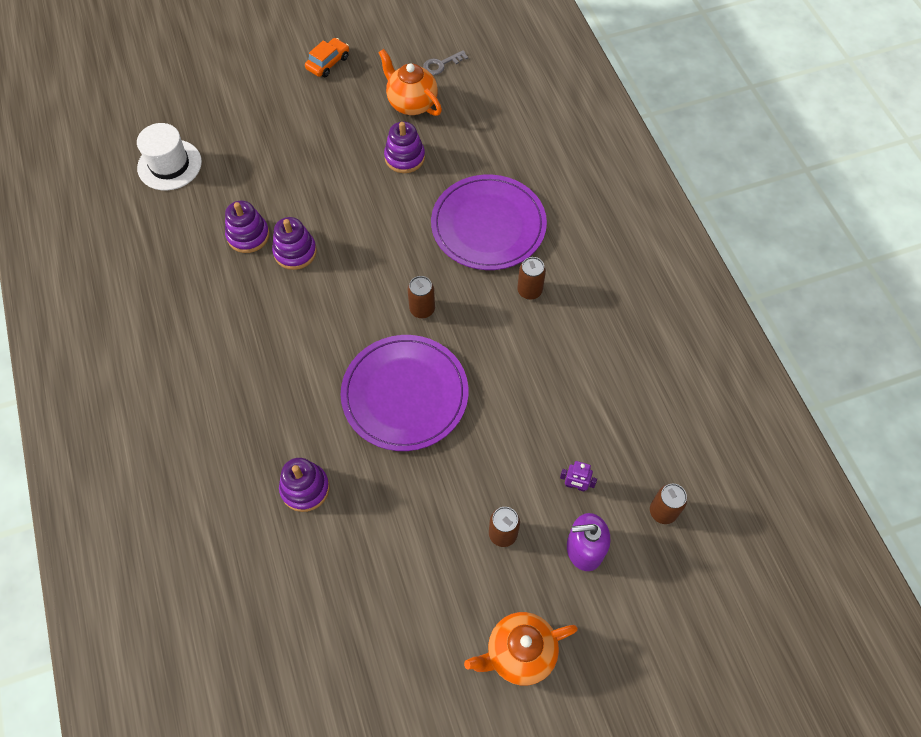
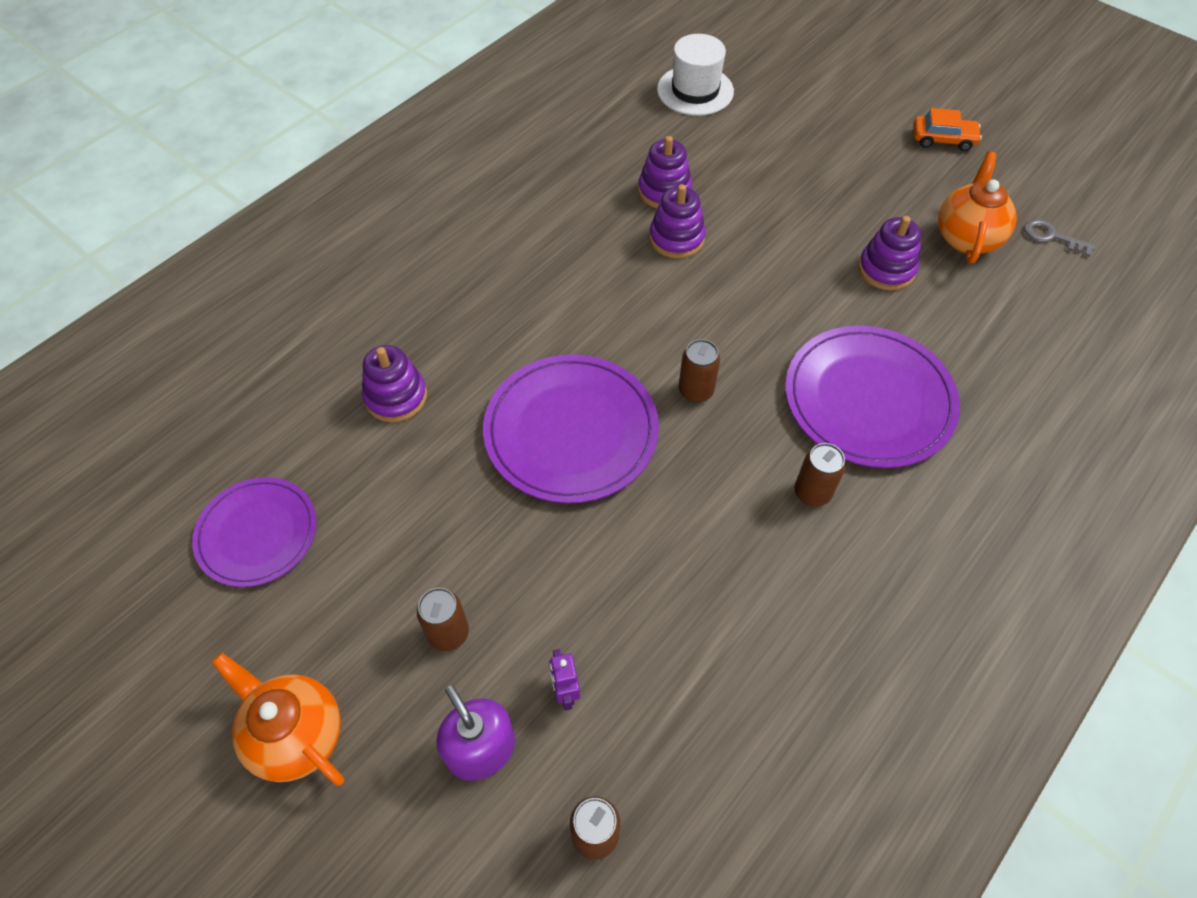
camera: 60 degrees right, 5 degrees down
(359, 625) = (257, 533): none -> purple plate

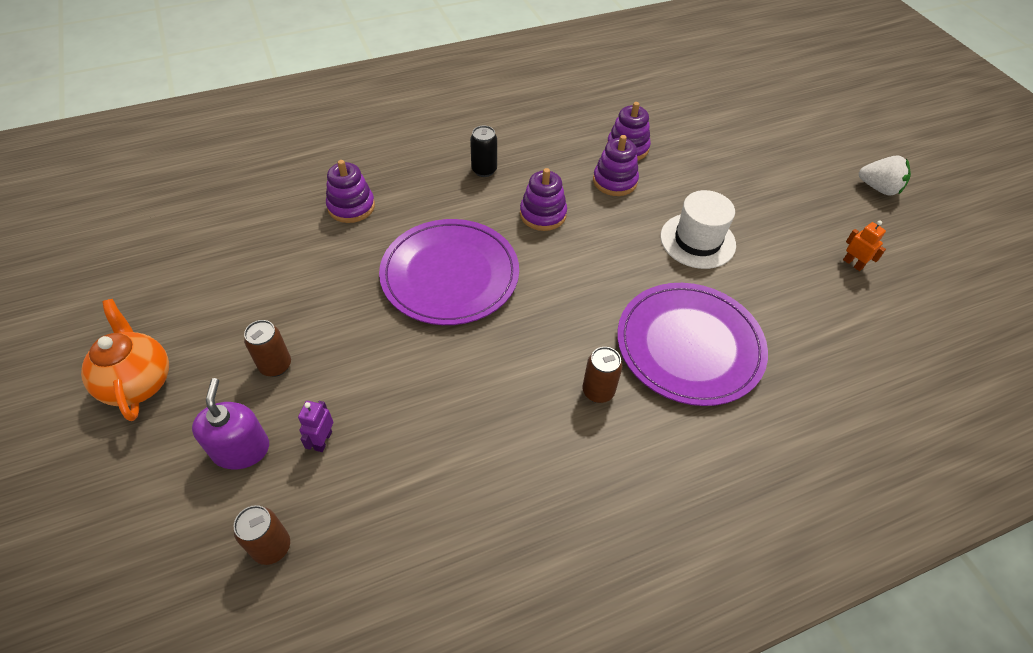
camera: 25 degrees right, 5 degrees down
(257, 533) = (208, 252): purple plate -> none
(522, 284) = (484, 170): none -> black can
(695, 90) = (696, 92): white hat -> white hat (697, 241)
(695, 391) = (558, 285): brown can -> none
(886, 269) = (767, 261): purple stacking toy -> purple stacking toy (543, 214)
(943, 139) = (879, 188): orange car -> white strawberry
(966, 237) = (853, 264): orange teapot -> orange robot
(1051, 237) = (932, 291): grey key -> none

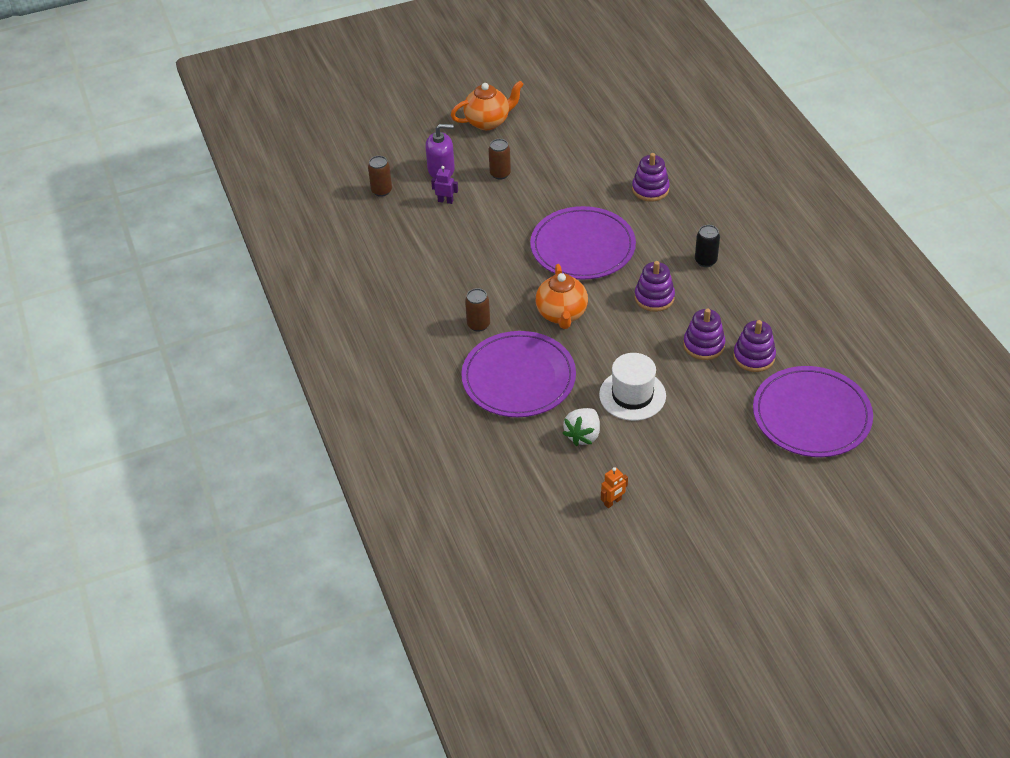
camera: 95 degrees right, 5 degrees down
(574, 299) = (562, 314): none -> orange teapot
(697, 119) = (811, 415): none -> purple plate
(879, 188) = (723, 550): white strawberry -> white strawberry (583, 435)

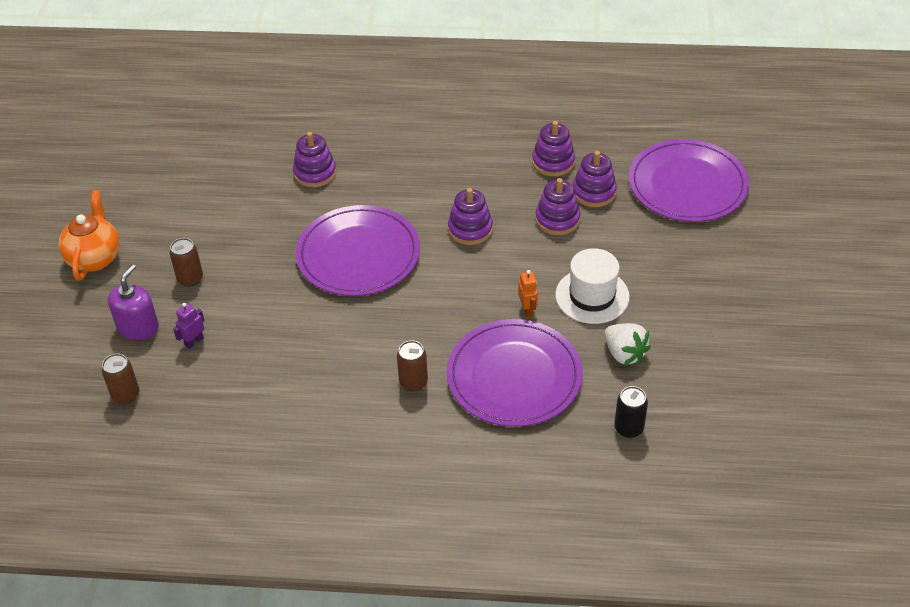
camera: 65 degrees left, 0 degrees up
(562, 314) = (445, 308): orange teapot -> none
(613, 502) = (724, 364): orange robot -> orange robot (527, 310)
(705, 261) = (446, 174): black can -> black can (628, 428)
(770, 319) = (553, 162): none -> purple stacking toy

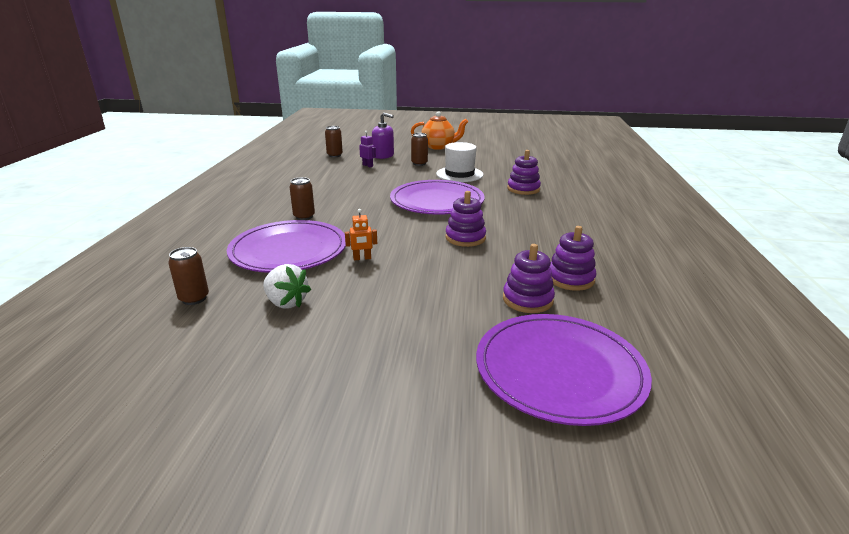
camera: 90 degrees right, 20 degrees down
(557, 220) = (481, 277): purple stacking toy -> none
(592, 296) = (370, 290): white hat -> white hat (459, 174)
(624, 354) = (286, 302): white strawberry -> white strawberry turned 105 degrees counterclockwise
(628, 428) = (194, 298): black can -> brown can

